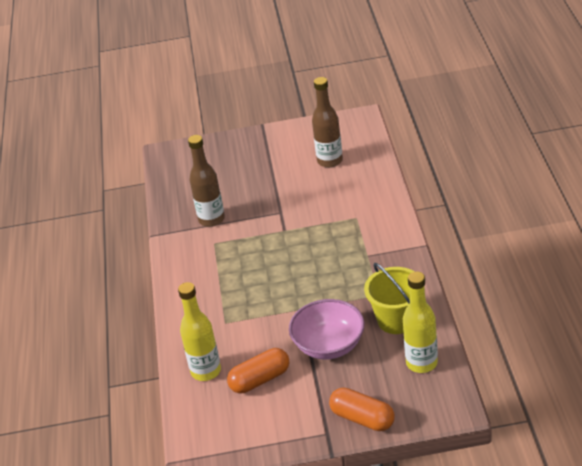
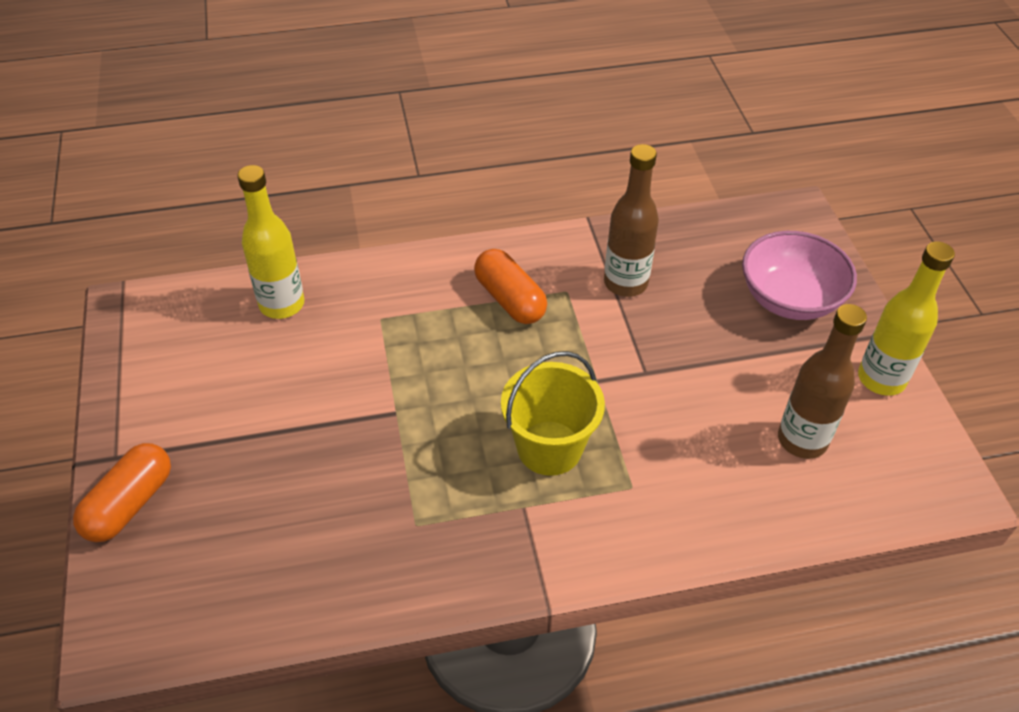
camera: 80 degrees right, 10 degrees up
(260, 380) = (248, 368): orange capsule -> orange capsule (509, 299)
(329, 345) = (303, 454): pink bowl -> pink bowl (790, 299)
(396, 320) = (345, 554): yellow bucket -> yellow bucket (549, 448)
(421, 363) = (230, 593): yellow bottle -> yellow bottle (881, 379)

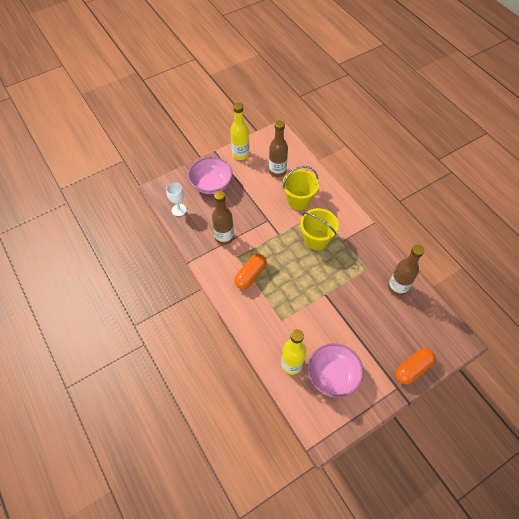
camera: 110 degrees left, 10 degrees up
(130, 504) = (412, 369): orange capsule -> orange capsule turned 45 degrees counterclockwise
(217, 358) = (332, 375): none -> pink bowl
(330, 569) = (397, 287): none -> brown bottle
(686, 454) = (298, 200): none -> yellow bucket
(729, 230) = (179, 210): none -> white goblet

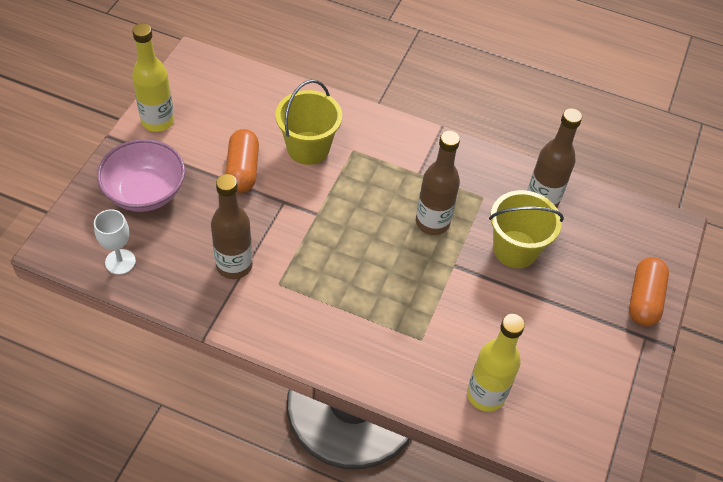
camera: 40 degrees left, 5 degrees down
(250, 275) = (322, 300): orange capsule -> orange capsule (243, 170)
(277, 171) = (240, 119): brown bottle -> brown bottle (432, 222)
(316, 239) = (379, 193): yellow bucket -> yellow bucket (515, 249)
(332, 375) = (552, 374): pink bowl -> none

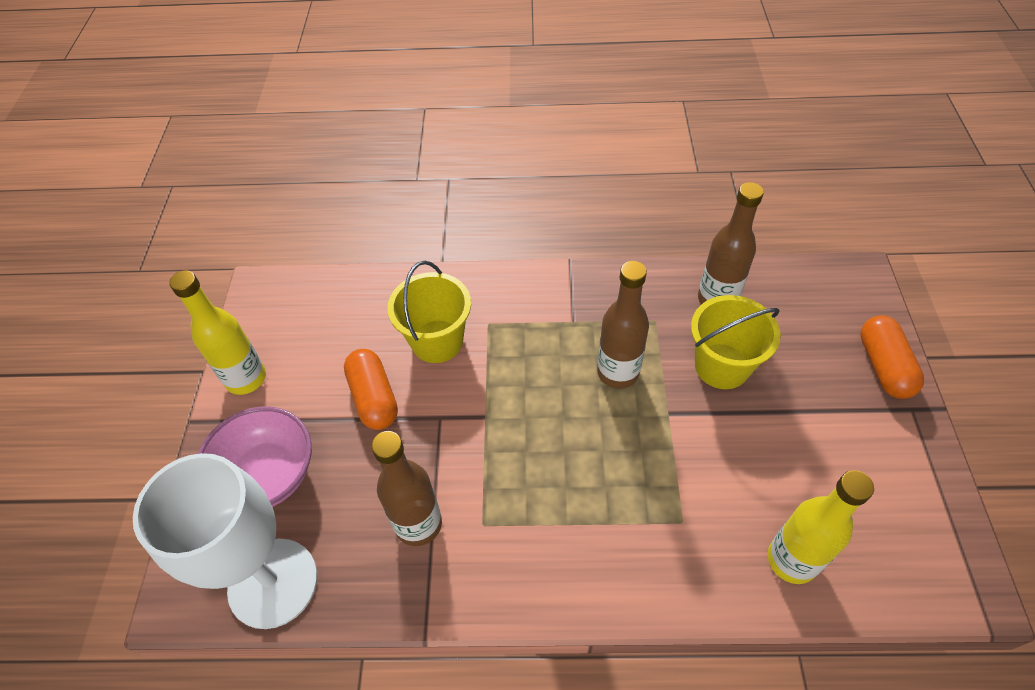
camera: 15 degrees left, 0 degrees up
(120, 262) = (273, 583): white goblet -> white goblet, size x2.19

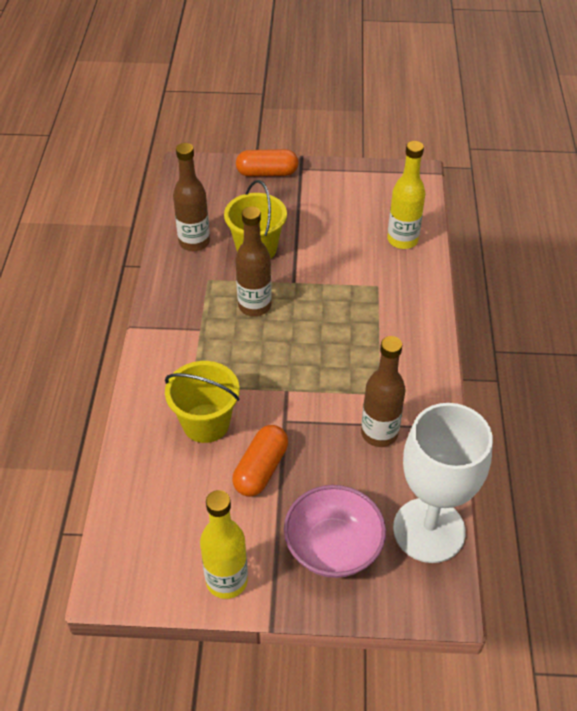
camera: 90 degrees left, 5 degrees down
(374, 398) = (261, 469): orange capsule -> orange capsule turned 45 degrees counterclockwise

